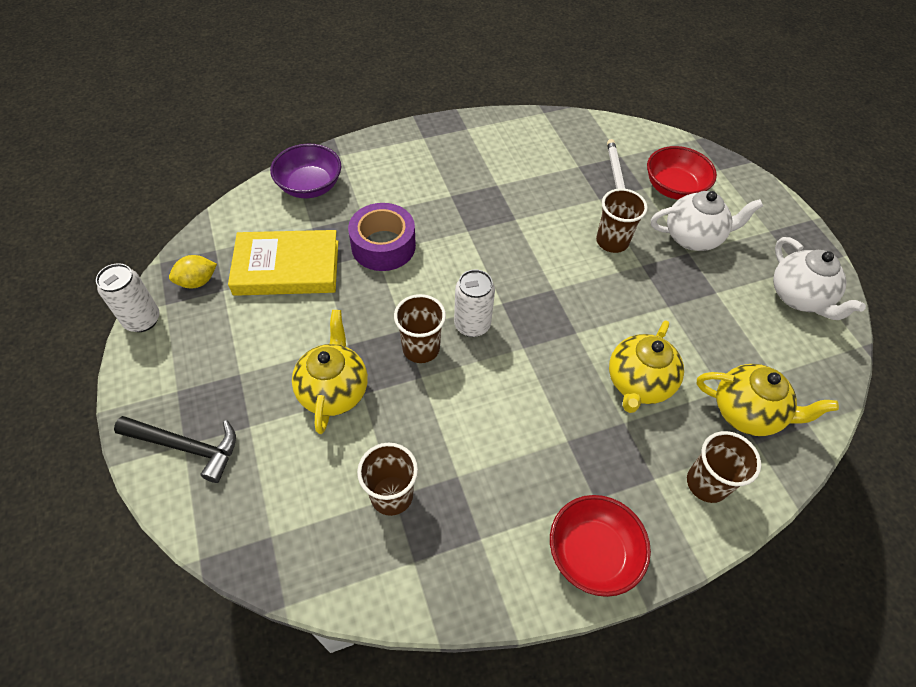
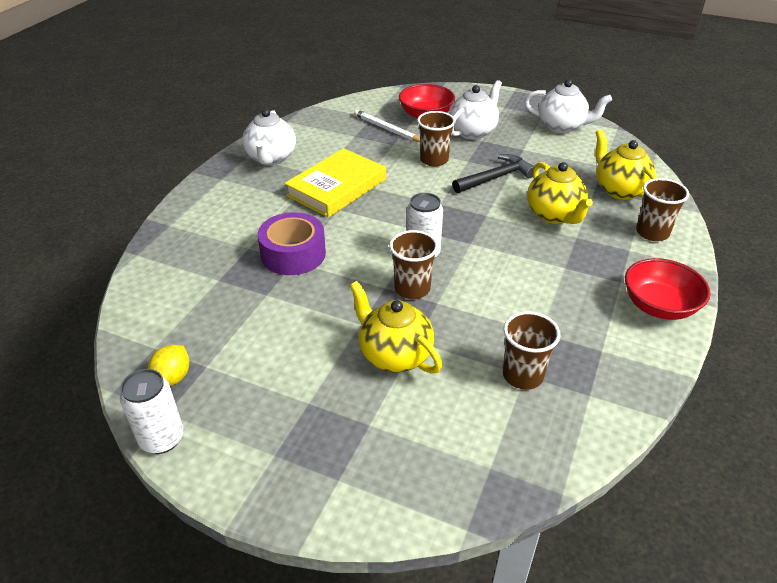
camera: 45 degrees left, 15 degrees down
(186, 447) = (342, 479): black hammer -> black hammer (495, 178)
(287, 267) = (238, 315): yellow book -> yellow book (336, 187)
(310, 186) = (174, 257): purple bowl -> none
(482, 143) = (271, 158): none -> white teapot
(747, 412) = (619, 190): yellow teapot -> yellow teapot turned 90 degrees counterclockwise

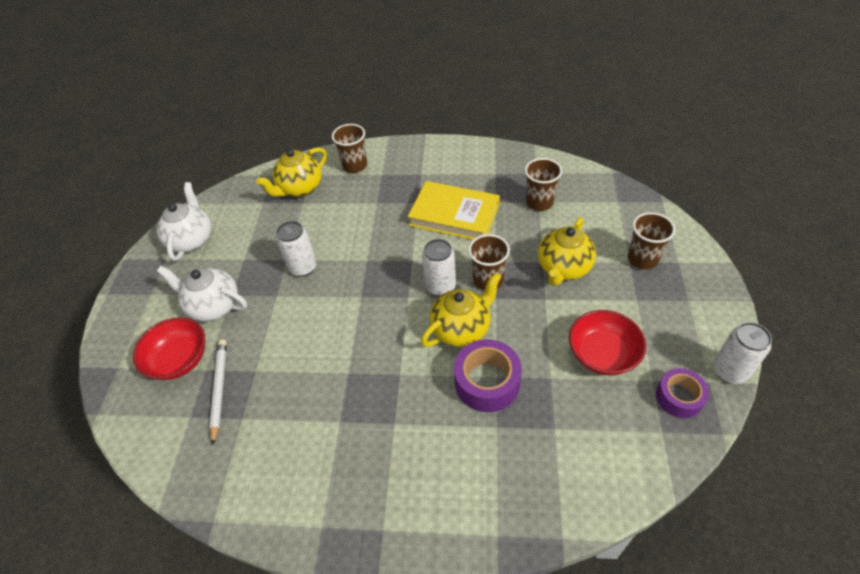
camera: 105 degrees left, 10 degrees up
(173, 378) = (679, 397): yellow lemon -> purple tape
(271, 158) = (318, 492): white teapot -> none
(336, 187) = (361, 391): yellow book -> yellow book (454, 215)
(387, 129) = (219, 389): white pencil -> white pencil turned 150 degrees clockwise
(434, 160) = (281, 323): brown cup -> brown cup (642, 259)
(495, 178) = (303, 267): black hammer -> white can
(554, 215) = (351, 219): yellow teapot -> yellow teapot (461, 329)
(659, 306) = (438, 155): red bowl -> red bowl (602, 354)

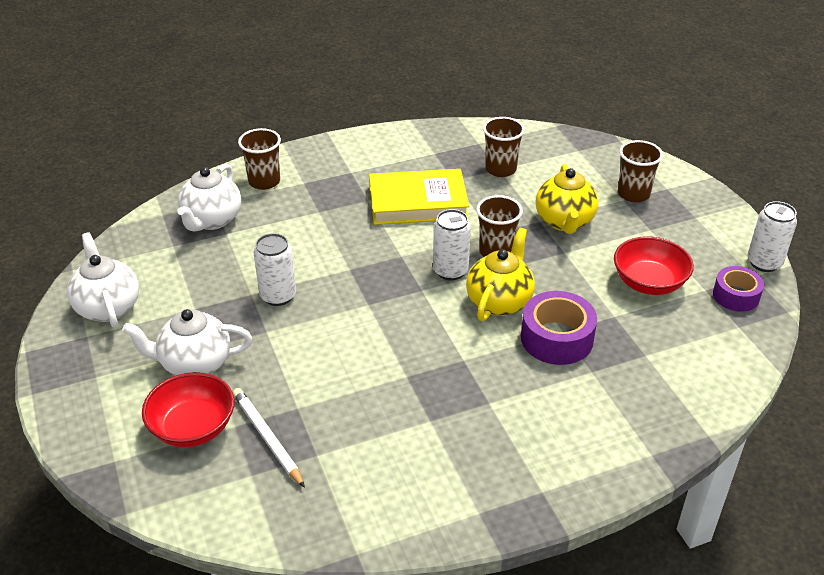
camera: 30 degrees left, 10 degrees down
(300, 189) = (212, 220): yellow teapot -> white teapot

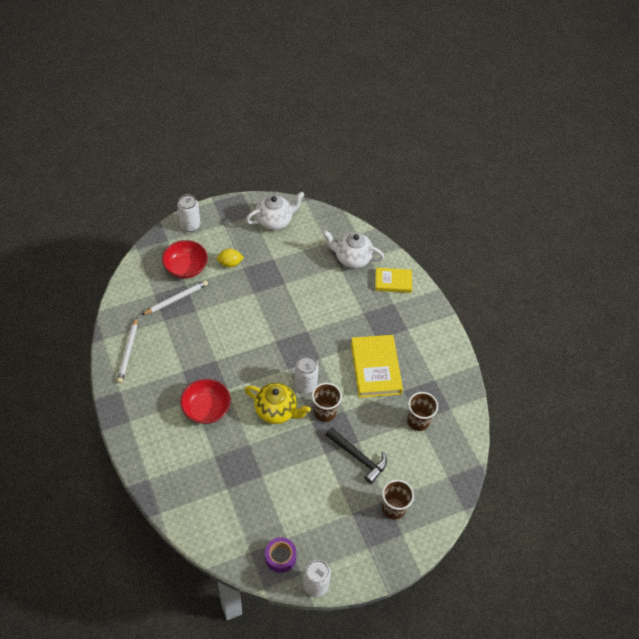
camera: 85 degrees right, 15 degrees up
(194, 364) = (230, 263): white teapot -> yellow lemon
(264, 181) = (393, 282): brown cup -> yellow book
(278, 296) = (283, 296): white can -> white can (190, 225)
(389, 506) = (128, 352): none -> white pencil
(556, 338) = (243, 440): purple tape -> none
(564, 221) = (358, 457): yellow teapot -> black hammer
(649, 283) = (294, 502): red bowl -> red bowl (206, 409)

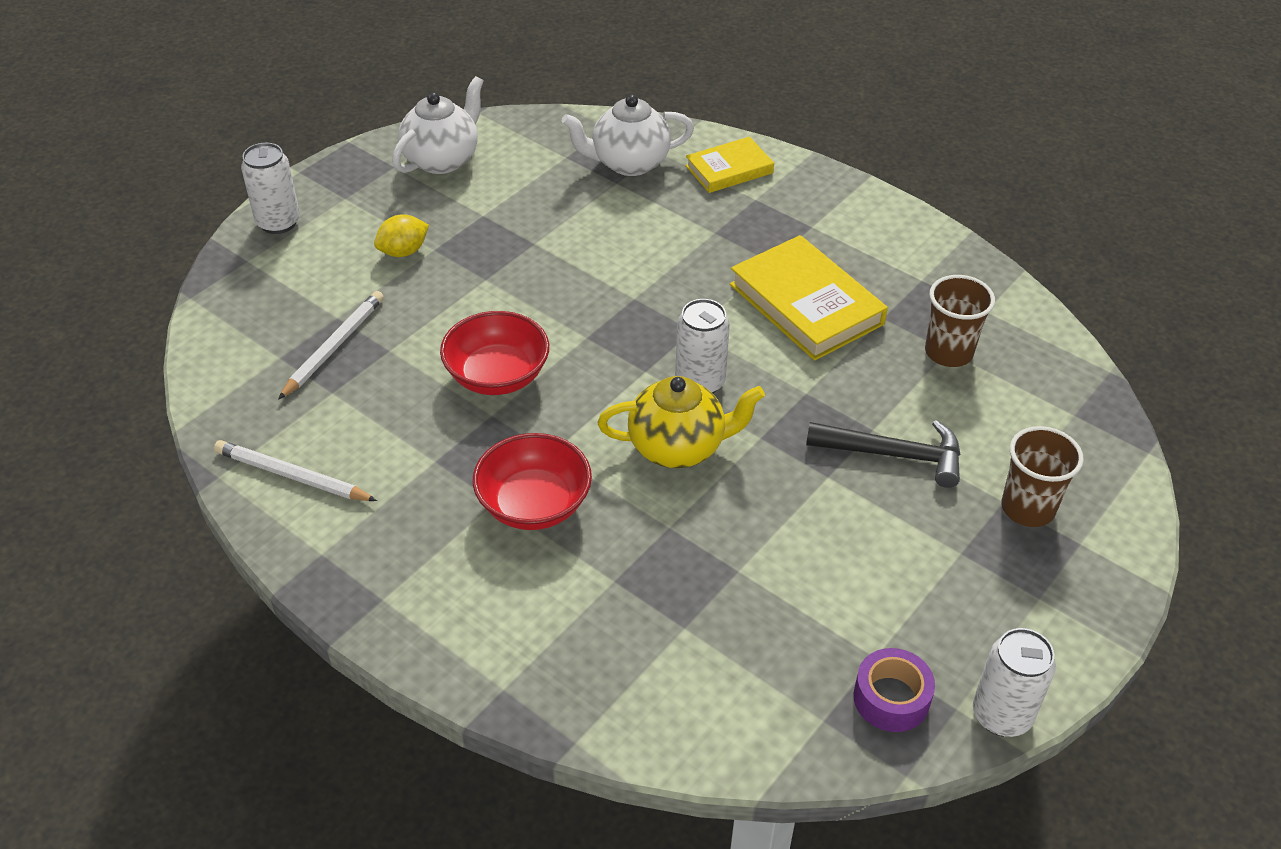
camera: 25 degrees left, 10 degrees down
(128, 352) = (292, 476): white pencil -> white pencil turned 135 degrees clockwise
(186, 267) = (317, 290): red bowl -> red bowl (497, 376)
(324, 412) = (771, 410): brown cup -> none

